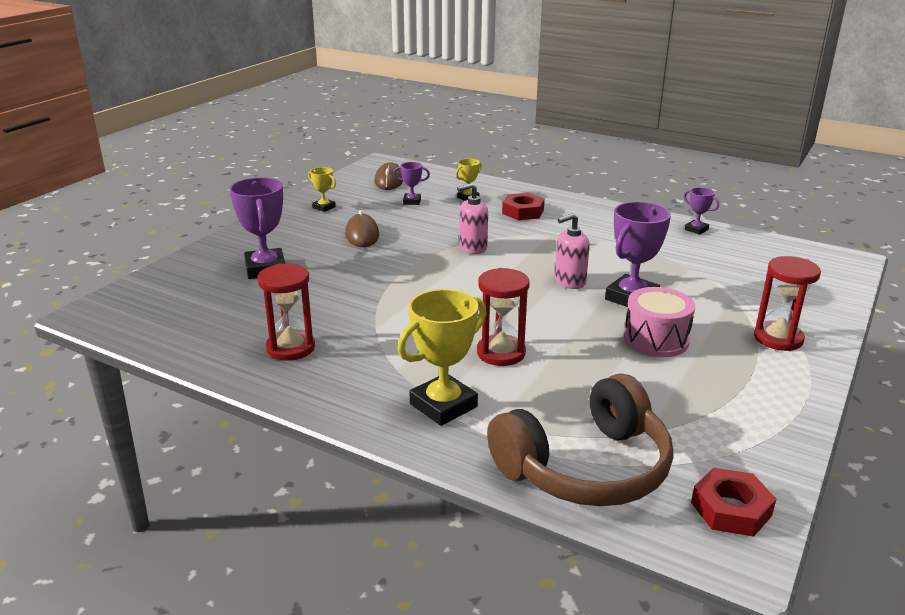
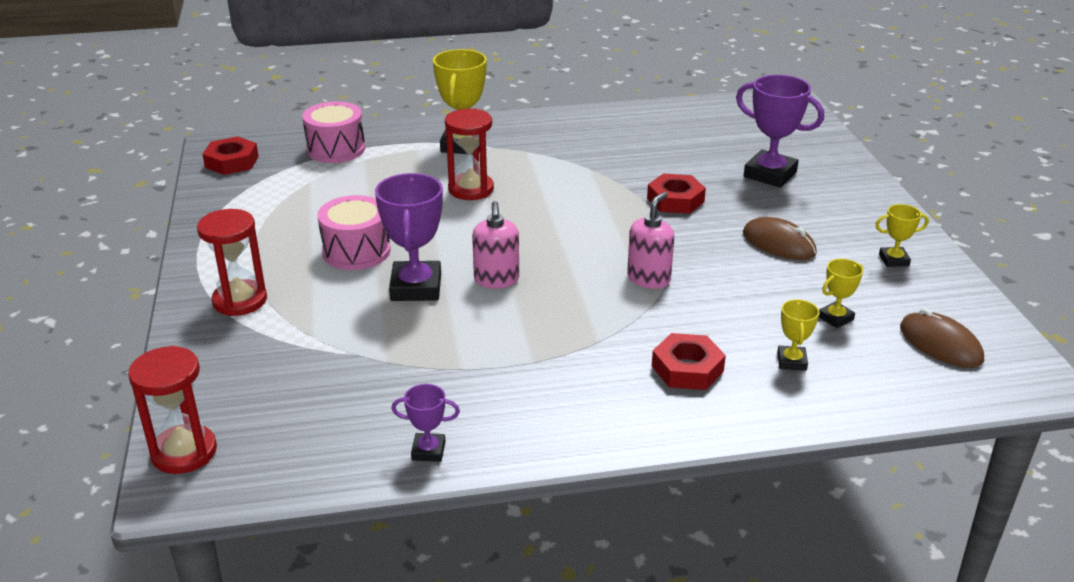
camera: 140 degrees right, 5 degrees up
(290, 348) = (619, 135): red hourglass -> red hourglass (184, 452)
(365, 280) = (675, 200): none -> red nut
(412, 201) = (835, 318): purple trophy -> yellow trophy
(569, 282) = (496, 280): pink soap dispenser -> pink soap dispenser turned 150 degrees clockwise
(585, 467) = (336, 149): brown headphones -> pink drum

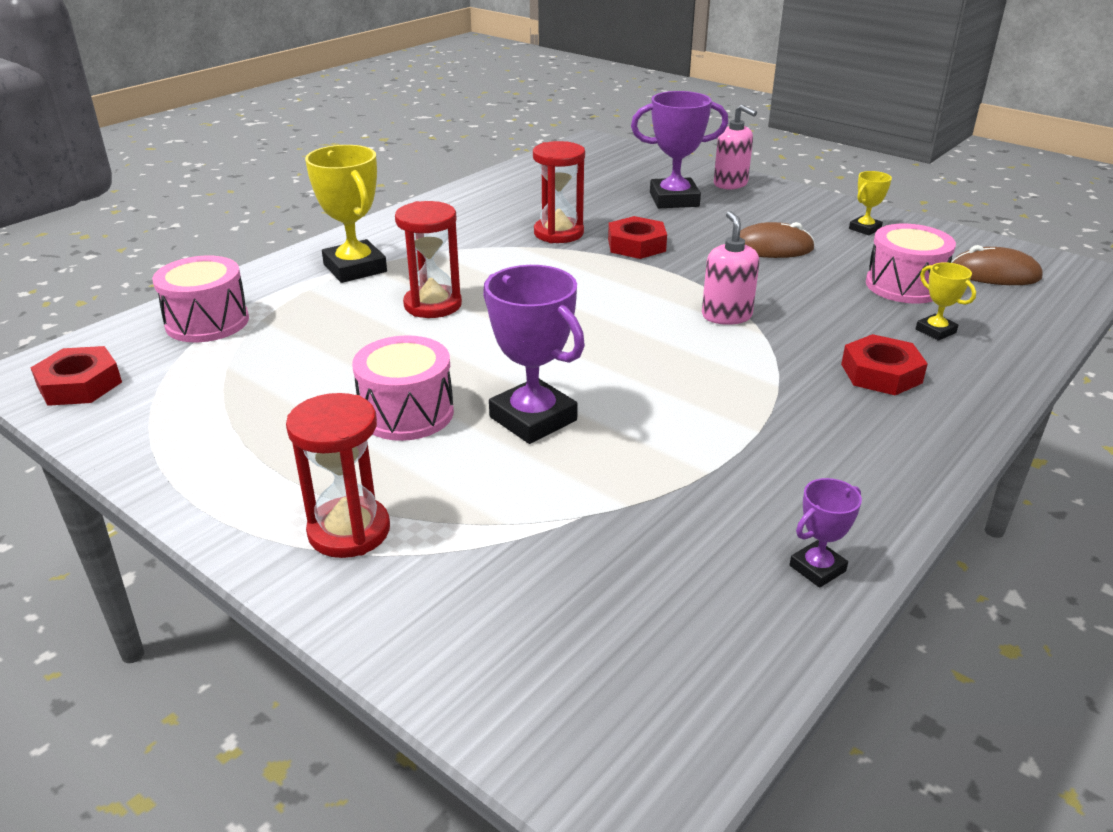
camera: 40 degrees left, 0 degrees up
(184, 452) = (573, 747): red hourglass -> red hourglass (558, 233)
(496, 280) = (600, 375): pink soap dispenser -> pink soap dispenser (730, 184)
(835, 318) = (904, 286): yellow trophy -> pink drum

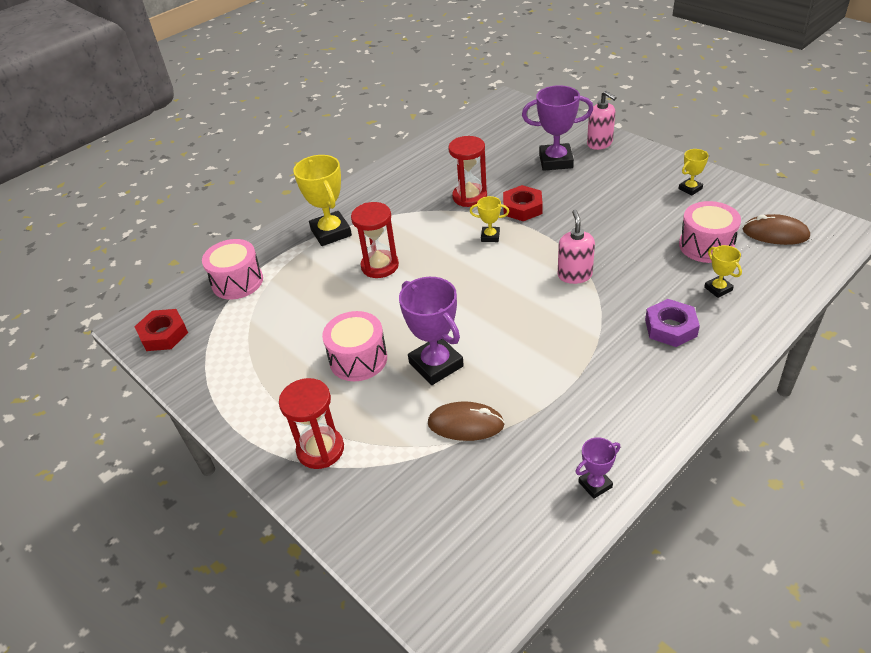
camera: 10 degrees right, 10 degrees up
(595, 274) = (490, 236): none -> yellow trophy
(771, 248) = (617, 209): brown mouse -> brown mouse (465, 424)
(881, 373) = (670, 327): red nut -> purple nut

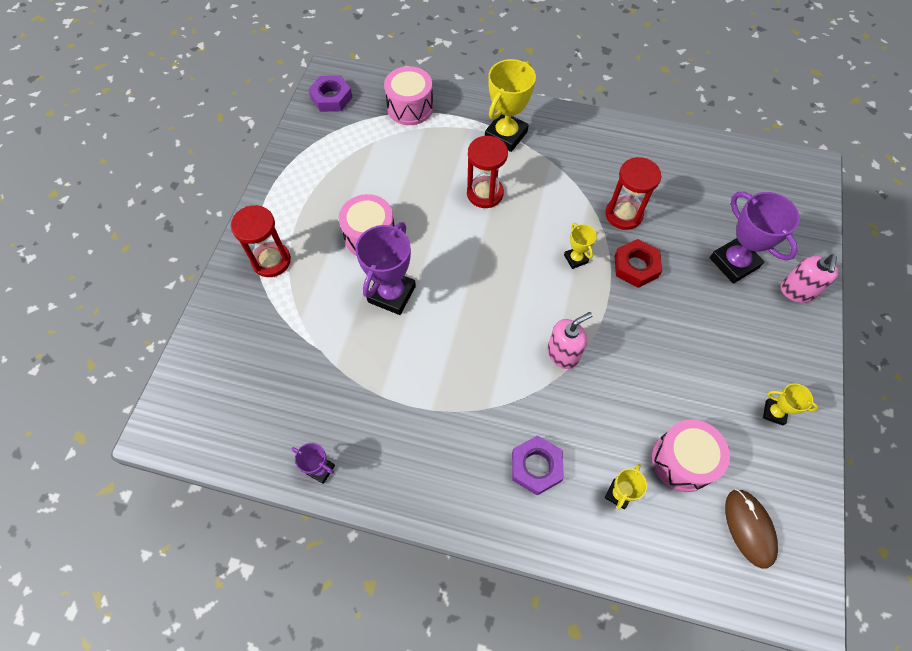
camera: 55 degrees right, 20 degrees up
(163, 334) = (331, 98): red nut -> purple nut
(465, 424) = (339, 346): brown mouse -> none

